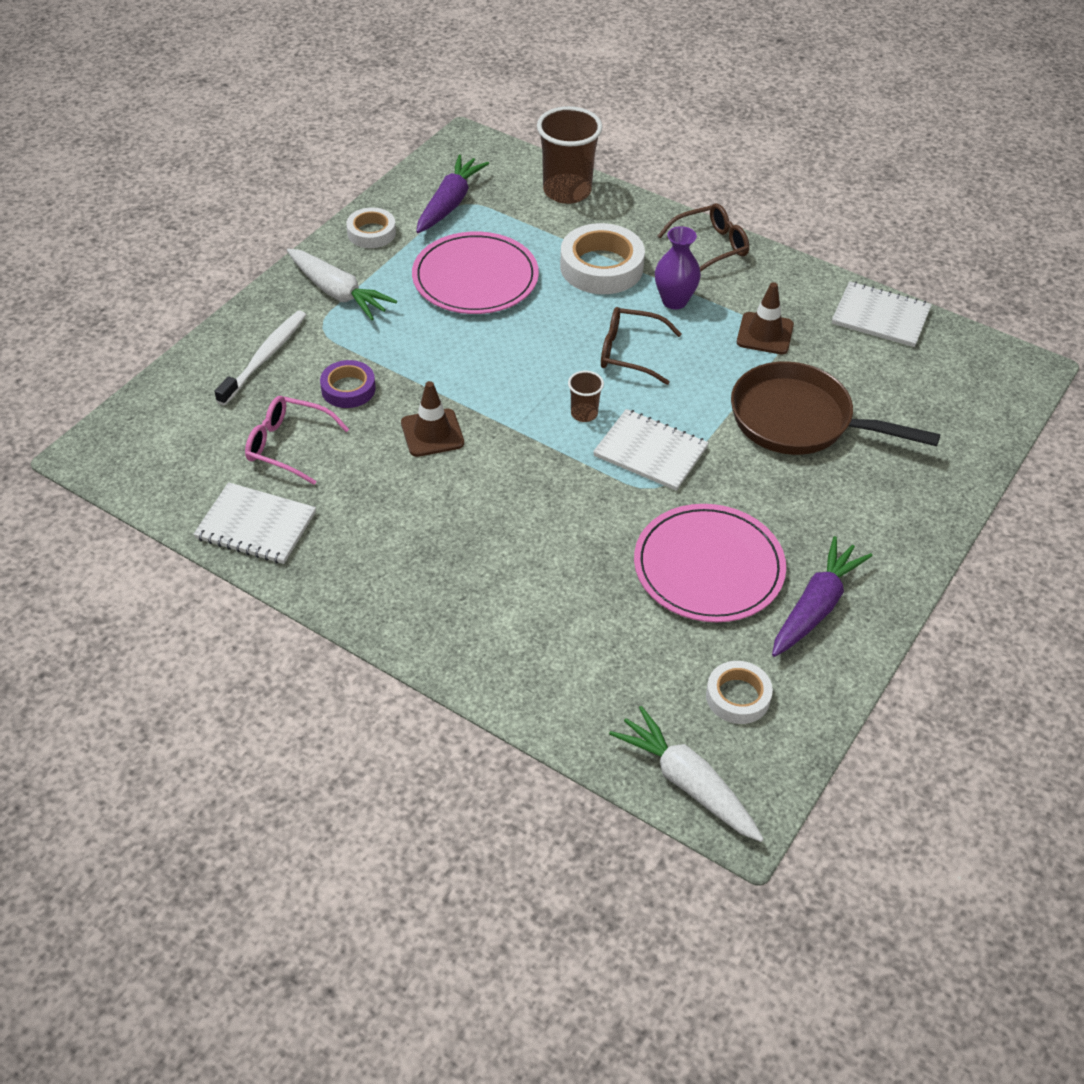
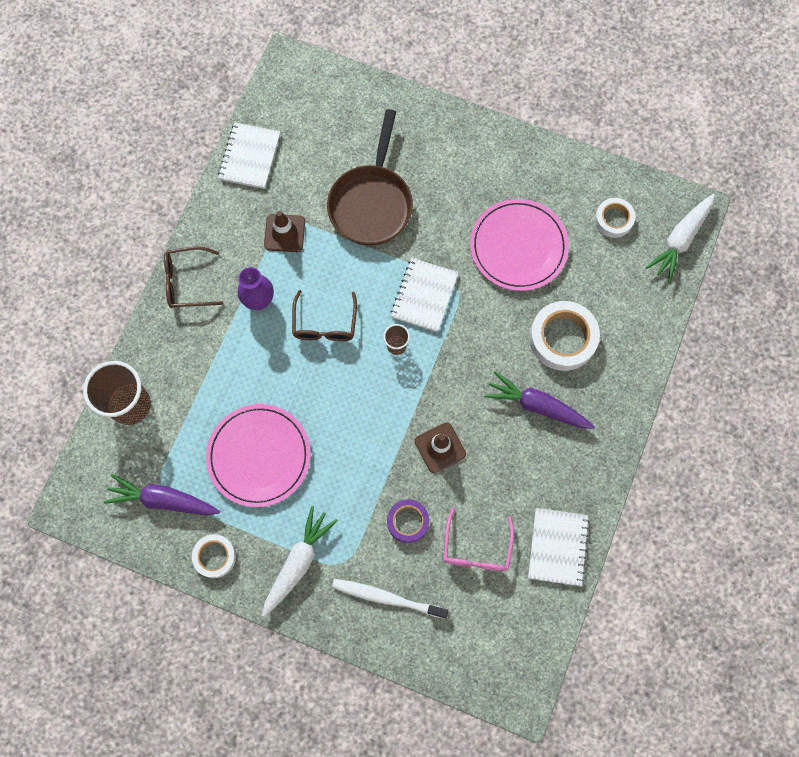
camera: 100 degrees left, 25 degrees up
(601, 267) = (227, 360): white tape -> white tape (562, 338)
(710, 247) = (187, 282): brown glasses -> brown glasses turned 60 degrees counterclockwise
(815, 606) = (534, 182): purple carrot -> purple carrot (537, 405)

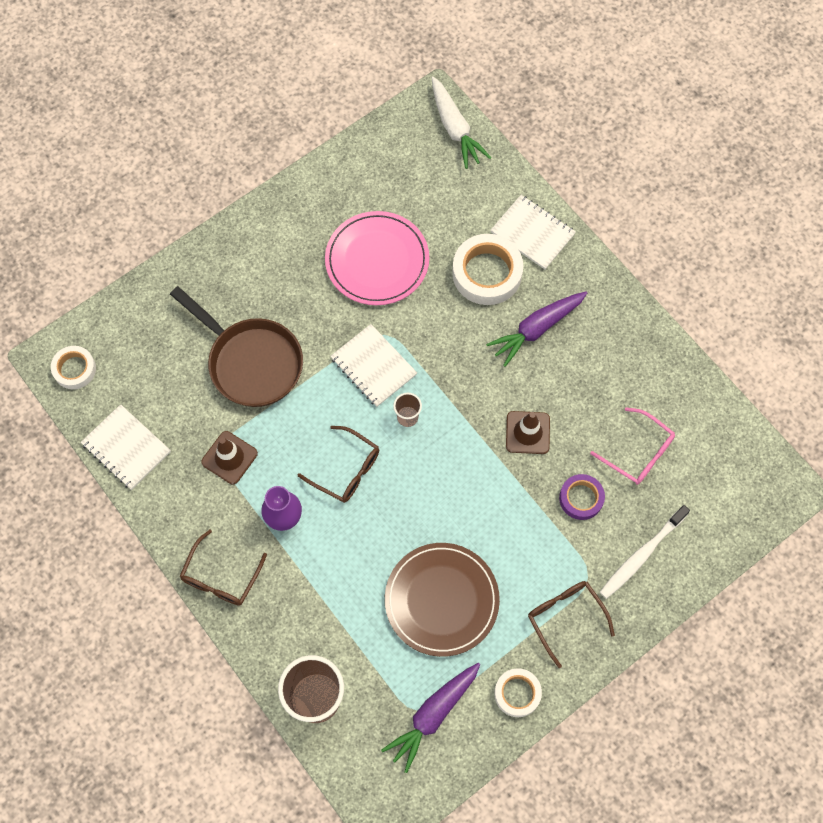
camera: 60 degrees left, 5 degrees down
(259, 456) = (441, 600): pink plate -> brown plate
(298, 562) = (565, 617): white carrot -> brown glasses
(557, 547) = (673, 384): white notebook -> white notebook (532, 233)
(613, 219) = (402, 169): white tape -> white tape (74, 369)

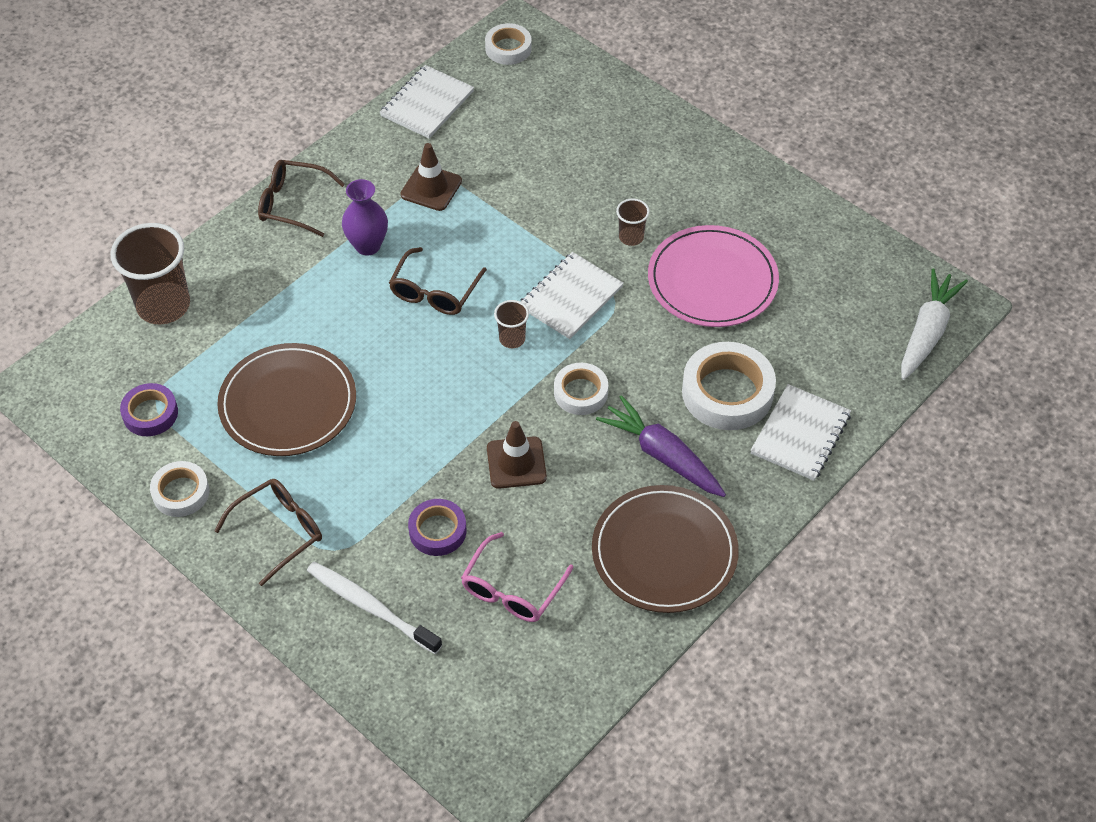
camera: 80 degrees right, 15 degrees down
(251, 362) = (550, 187): brown pan -> none
(320, 310) = (631, 237): none -> brown cup
(433, 715) = (150, 413): purple carrot -> purple tape
(455, 128) = (927, 332): white carrot -> white carrot turned 150 degrees clockwise
(469, 375) = (580, 392): none -> white tape
(620, 344) = (664, 552): none -> brown plate

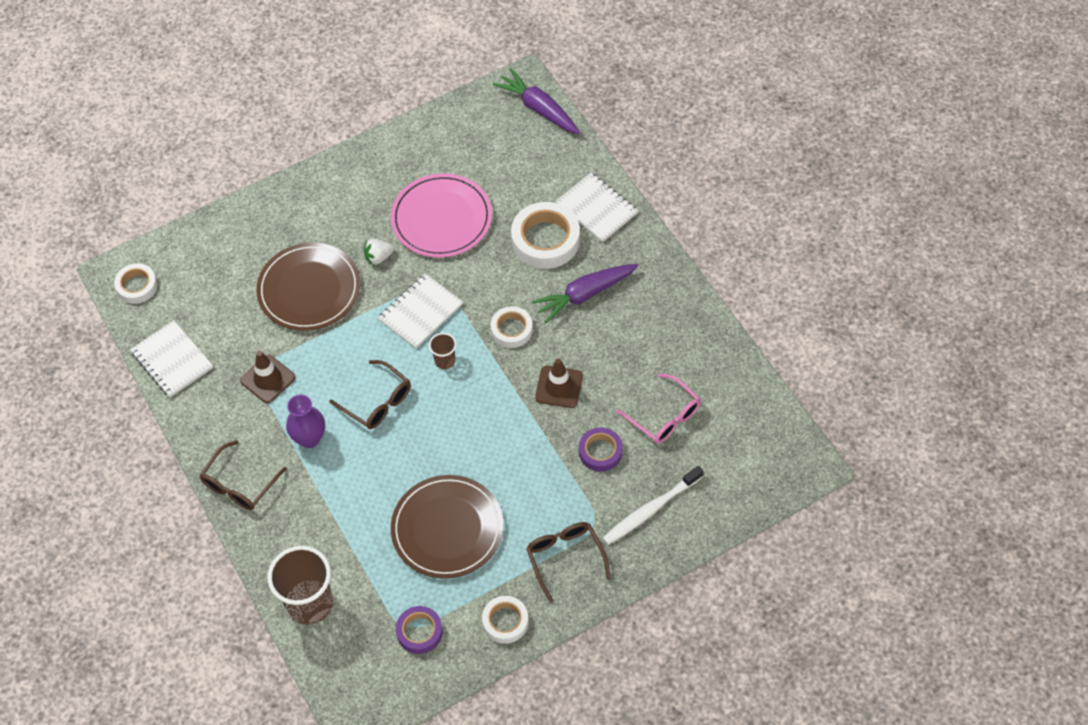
camera: 70 degrees left, 5 degrees up
(570, 297) = (420, 312): white notebook -> white notebook turned 75 degrees clockwise
(631, 237) = (379, 257): brown cup -> white strawberry
(664, 552) = (664, 316): brown plate -> brown plate (309, 289)
(927, 332) = (538, 108): white carrot -> purple carrot

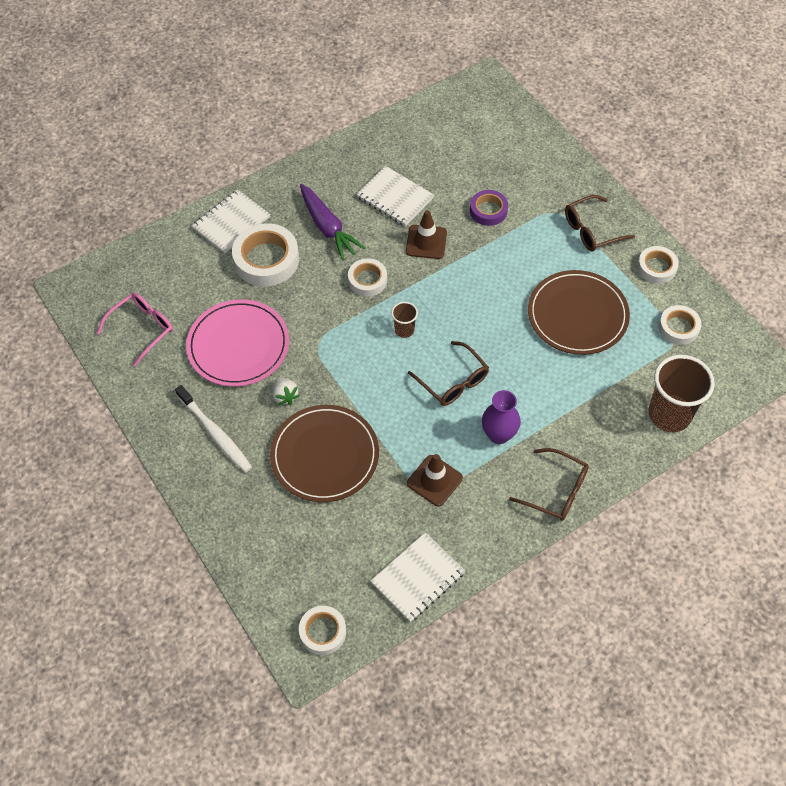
camera: 95 degrees left, 0 degrees up
(377, 402) = (453, 381): brown glasses -> brown glasses turned 105 degrees clockwise
(419, 632) = (678, 327): purple tape -> white tape
(420, 312) = (350, 354): white notebook -> white notebook (395, 197)
(538, 108) = (106, 273): purple carrot -> none
(650, 510) = (539, 176): white toothbrush -> white toothbrush (215, 433)
(664, 416) = (450, 169): pink glasses -> pink glasses (142, 329)

